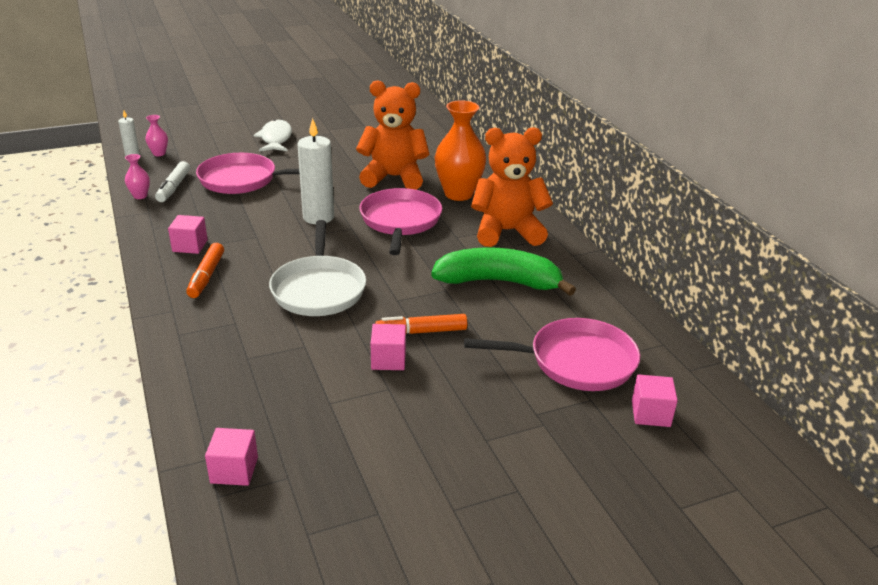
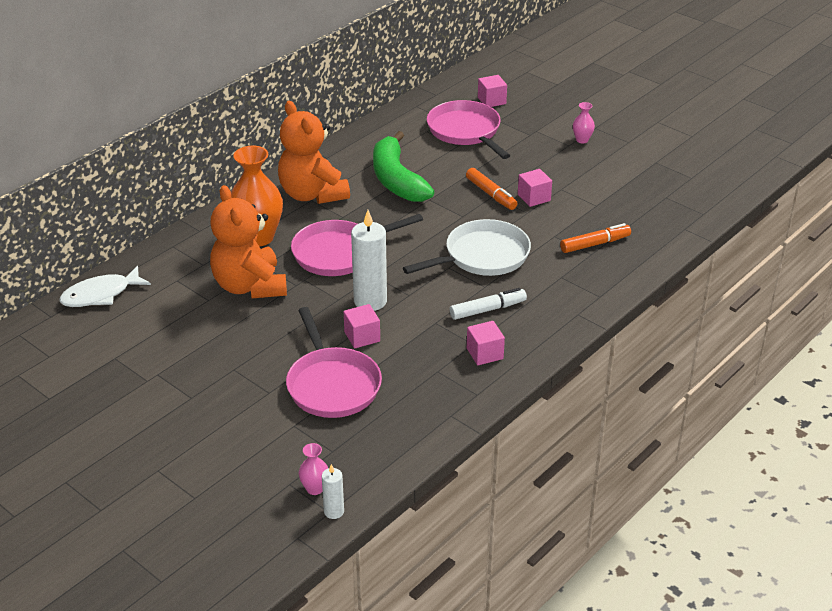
camera: 115 degrees left, 5 degrees up
(140, 196) = (425, 441): pink vase -> pink vase (582, 140)
(173, 187) = (388, 426): white marker -> white marker (488, 309)
(206, 276) = (519, 320): orange marker -> orange marker (595, 244)
(234, 470) = (681, 216): pink cube -> pink cube (362, 337)
(275, 139) = (204, 411): white fish -> white fish (100, 295)

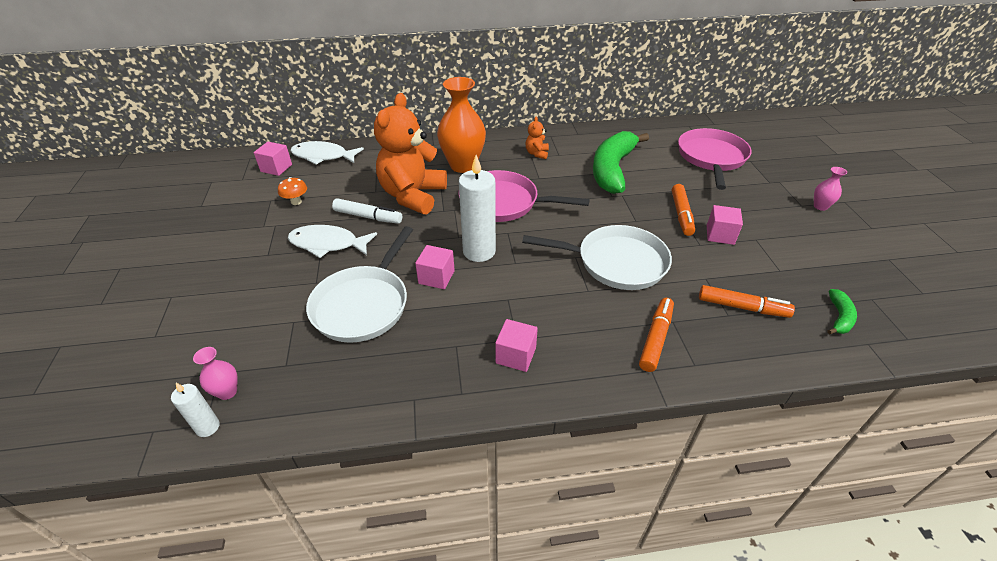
camera: 40 degrees right, 5 degrees up
(144, 346) = (296, 202): none -> orange mushroom
(233, 362) = (328, 244): none -> white fish
(312, 194) = (537, 153): orange teddy bear -> orange teddy bear, size x0.41
(332, 385) = (363, 304): pink pan -> white pan
(488, 309) = (566, 314): white marker -> white marker (368, 217)
(491, 101) = (759, 144): pink cube -> pink cube (276, 168)
(561, 293) = (655, 338): none -> orange marker
(656, 220) = (839, 317): none -> green banana

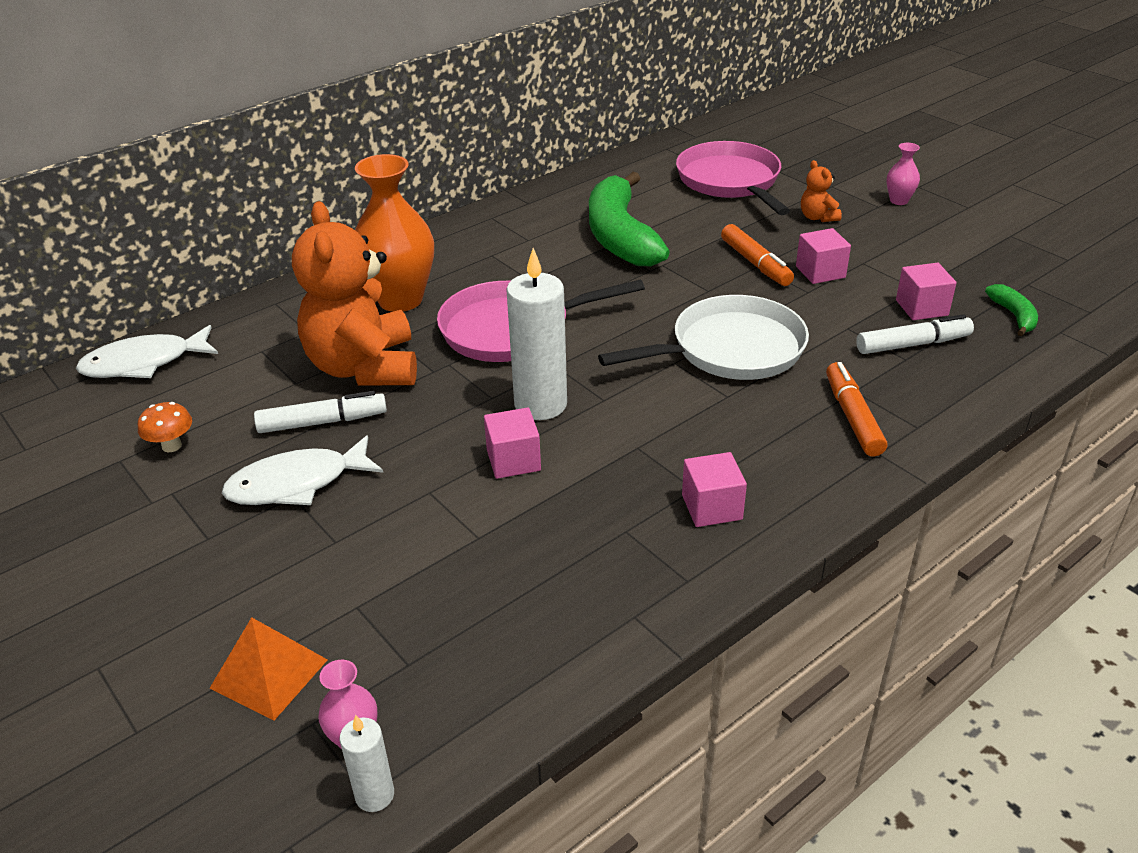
camera: 30 degrees left, 5 degrees down
(227, 337) = (269, 674): none -> orange pyramid
(276, 168) = (74, 409): pink cube -> pink cube (921, 308)
(363, 304) = (443, 538): white pan -> none
(537, 153) = (495, 248): orange teddy bear -> orange teddy bear (817, 217)
(742, 307) = (913, 344): orange marker -> white marker

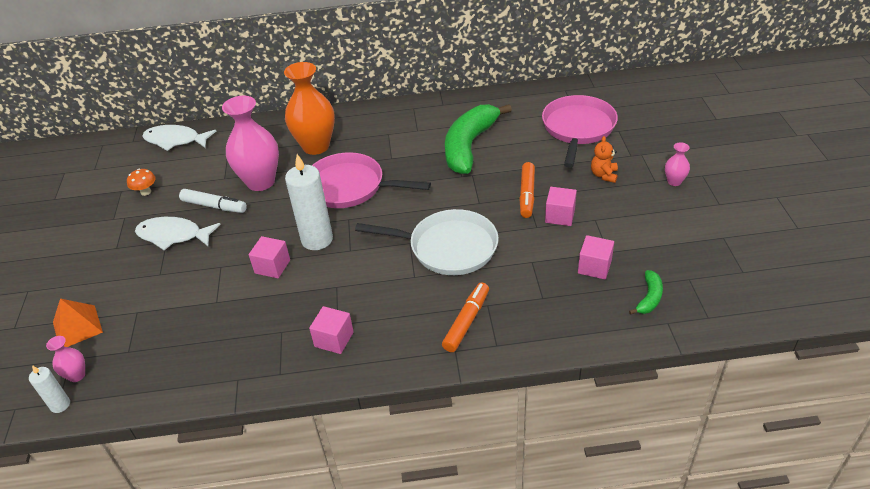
camera: 35 degrees right, 5 degrees up
(364, 367) = (260, 182): orange teddy bear -> pink vase
(913, 344) = (558, 290): white marker -> none

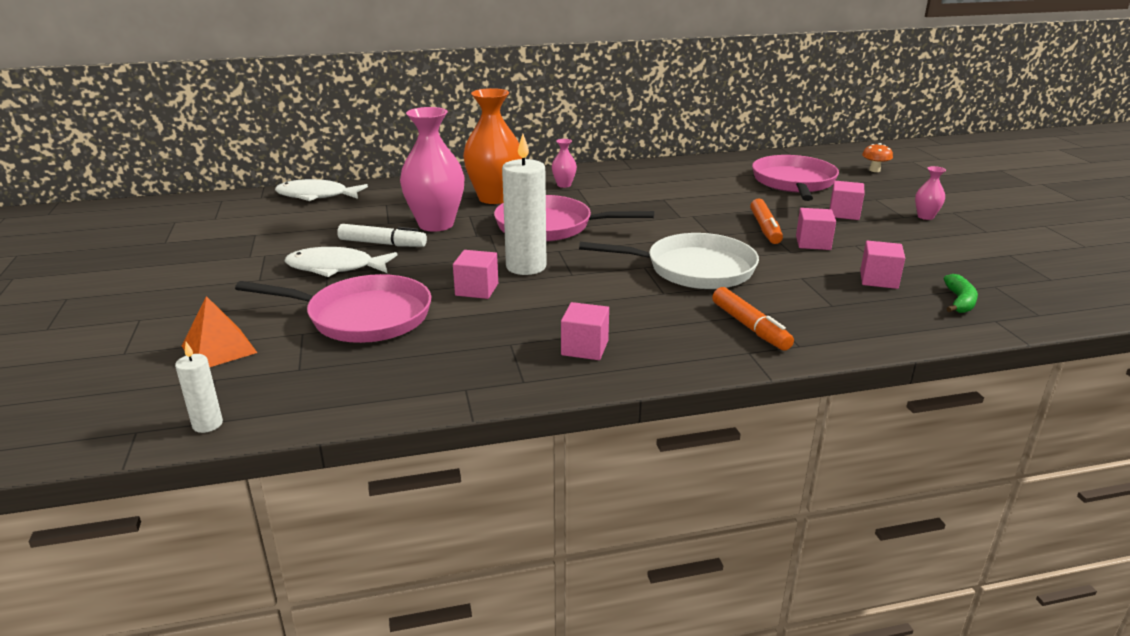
camera: 10 degrees left, 15 degrees down
(77, 375) = (227, 394): pink vase -> pink vase (564, 185)
(146, 192) = (288, 234): orange mushroom -> orange mushroom (874, 170)
(182, 296) = (363, 317): none -> pink pan
(466, 321) = (750, 327): orange marker -> orange marker turned 135 degrees clockwise
(469, 146) = (677, 196): green banana -> none
(604, 175) = (844, 213): orange teddy bear -> pink cube

